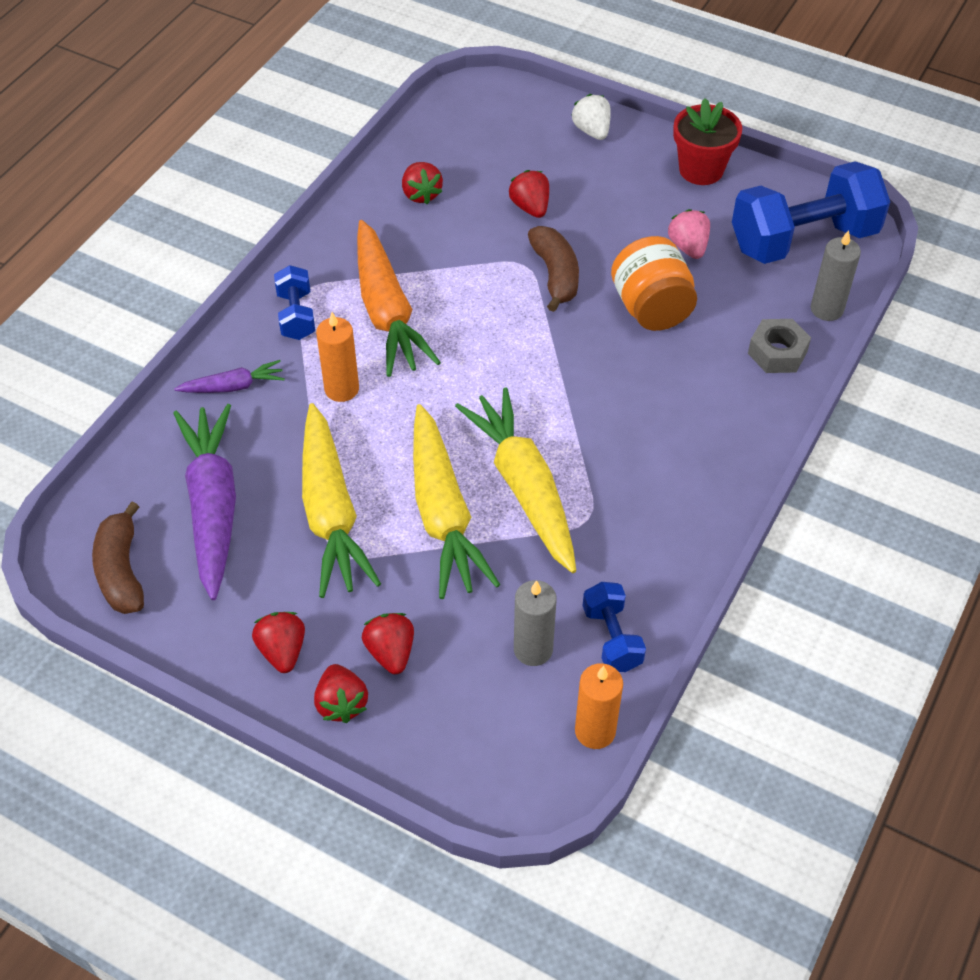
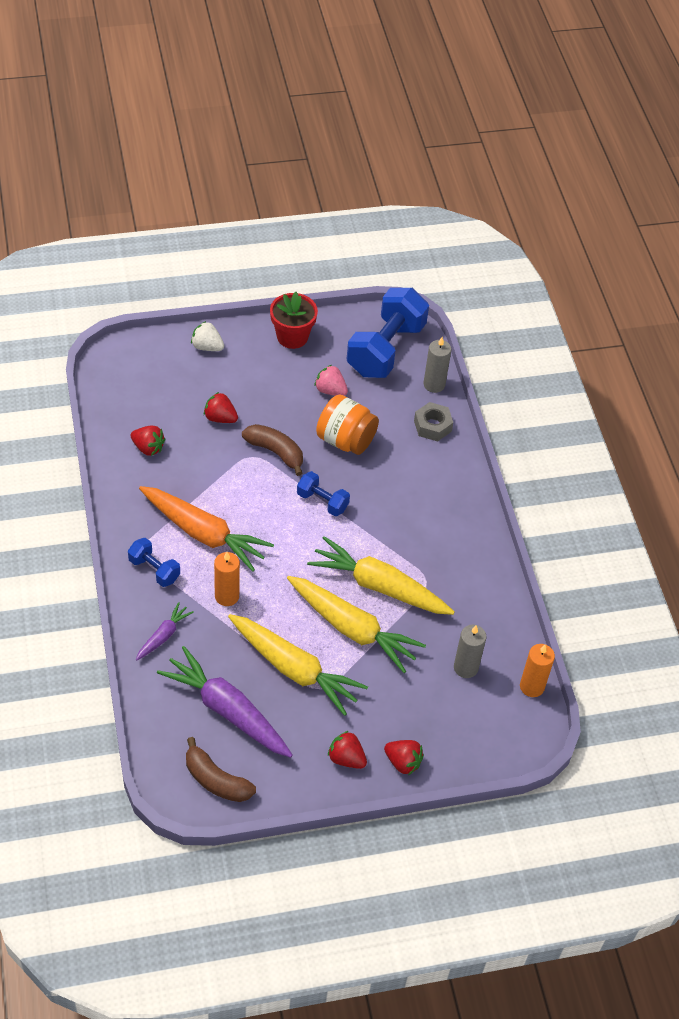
camera: 45 degrees left, 0 degrees up
(391, 652) = (400, 719): red strawberry -> none
(612, 638) = (496, 635): blue dumbbell -> blue dumbbell (322, 501)

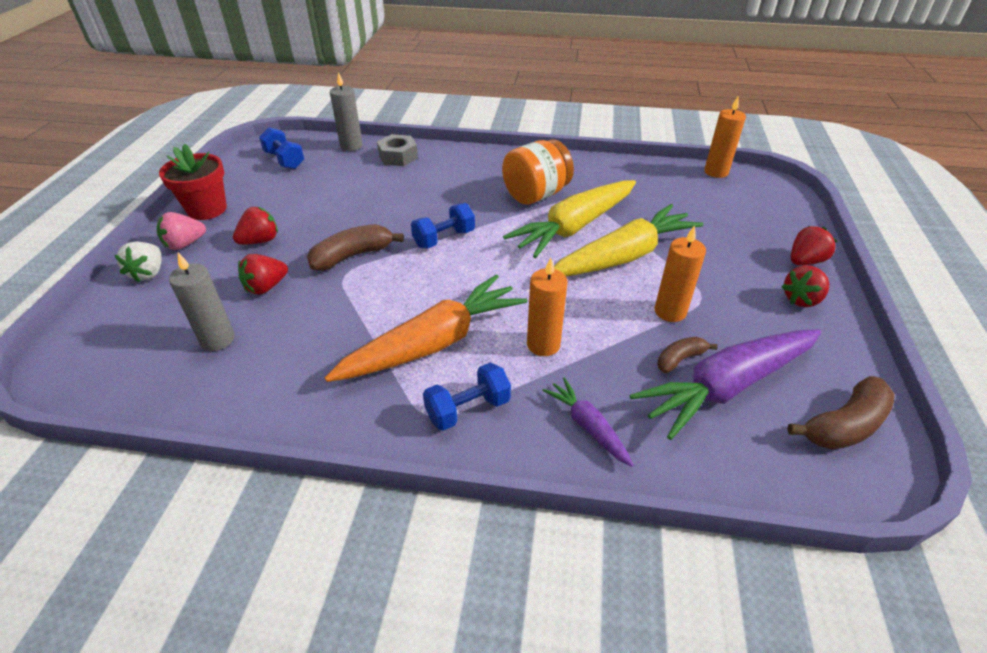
camera: 65 degrees left, 10 degrees down
(148, 448) = (254, 365): red strawberry -> red strawberry (260, 241)
(207, 346) = (149, 273): white strawberry -> white strawberry turned 45 degrees counterclockwise
(243, 680) = (680, 359): none -> brown banana
(294, 669) = (670, 311): yellow carrot -> orange candle
(330, 390) = (302, 201): pink strawberry -> pink strawberry (185, 244)
(345, 440) = (375, 206): orange jar -> orange jar (536, 195)
(385, 349) = (284, 160): blue dumbbell -> blue dumbbell, size x0.49
(465, 668) = (689, 200): grey candle -> grey candle (217, 339)

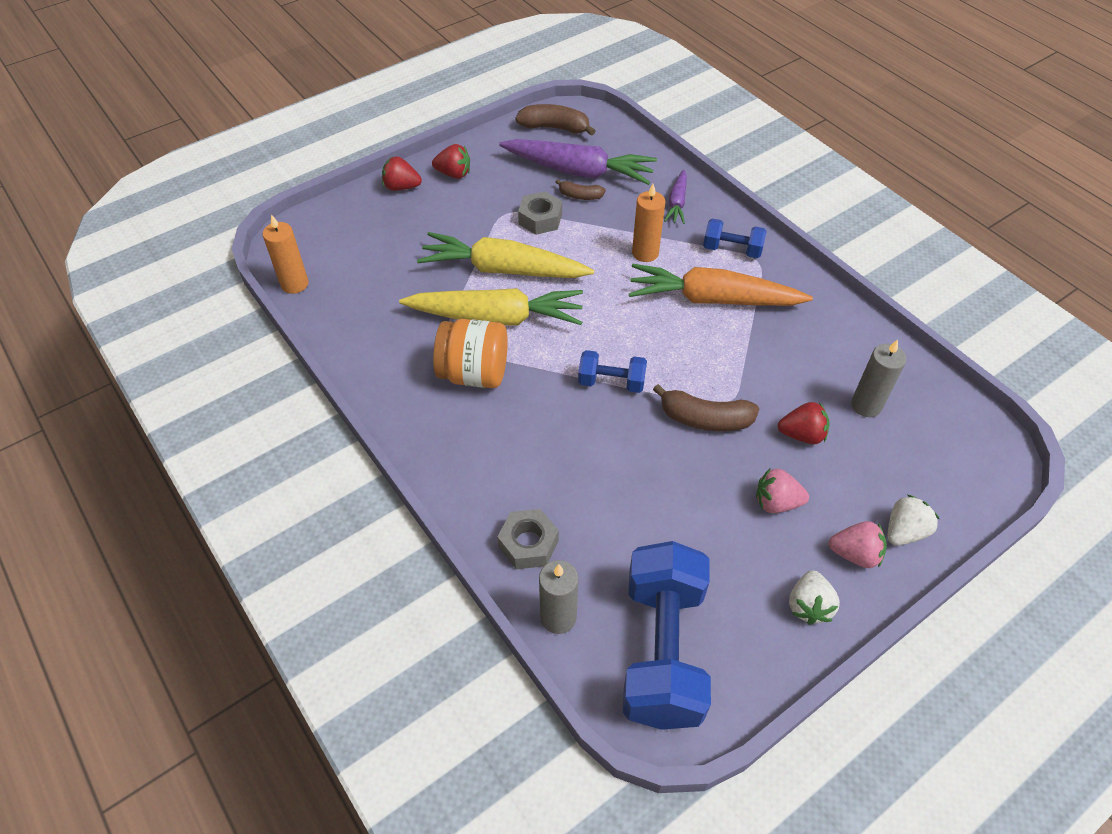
camera: 135 degrees left, 10 degrees up
(207, 209) = (808, 606): red flower pot -> white strawberry
(260, 241) = (776, 502): red strawberry -> pink strawberry
(284, 160) = (662, 650): blue dumbbell -> blue dumbbell, size x2.03
(670, 311) = (540, 219): orange candle -> grey nut

